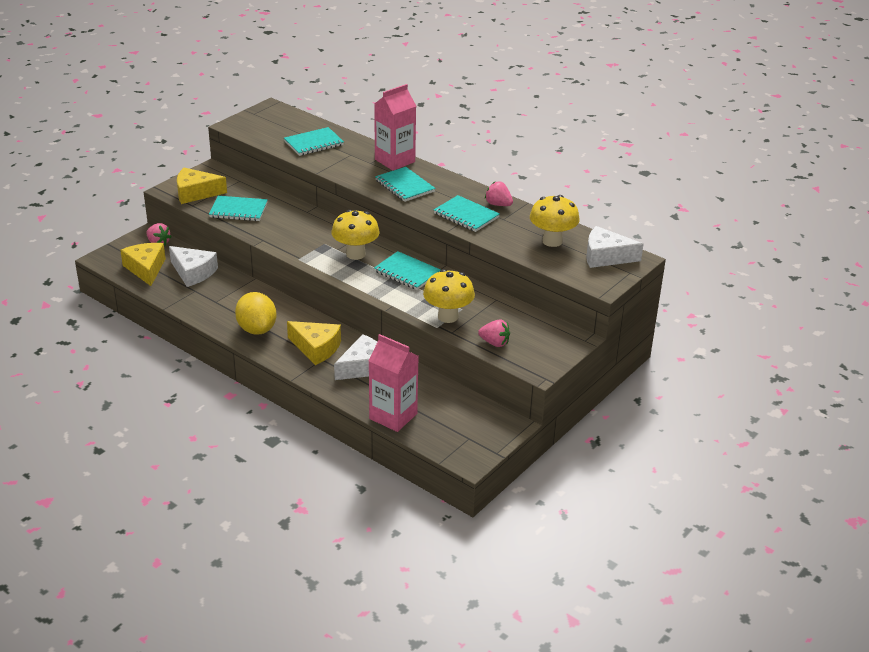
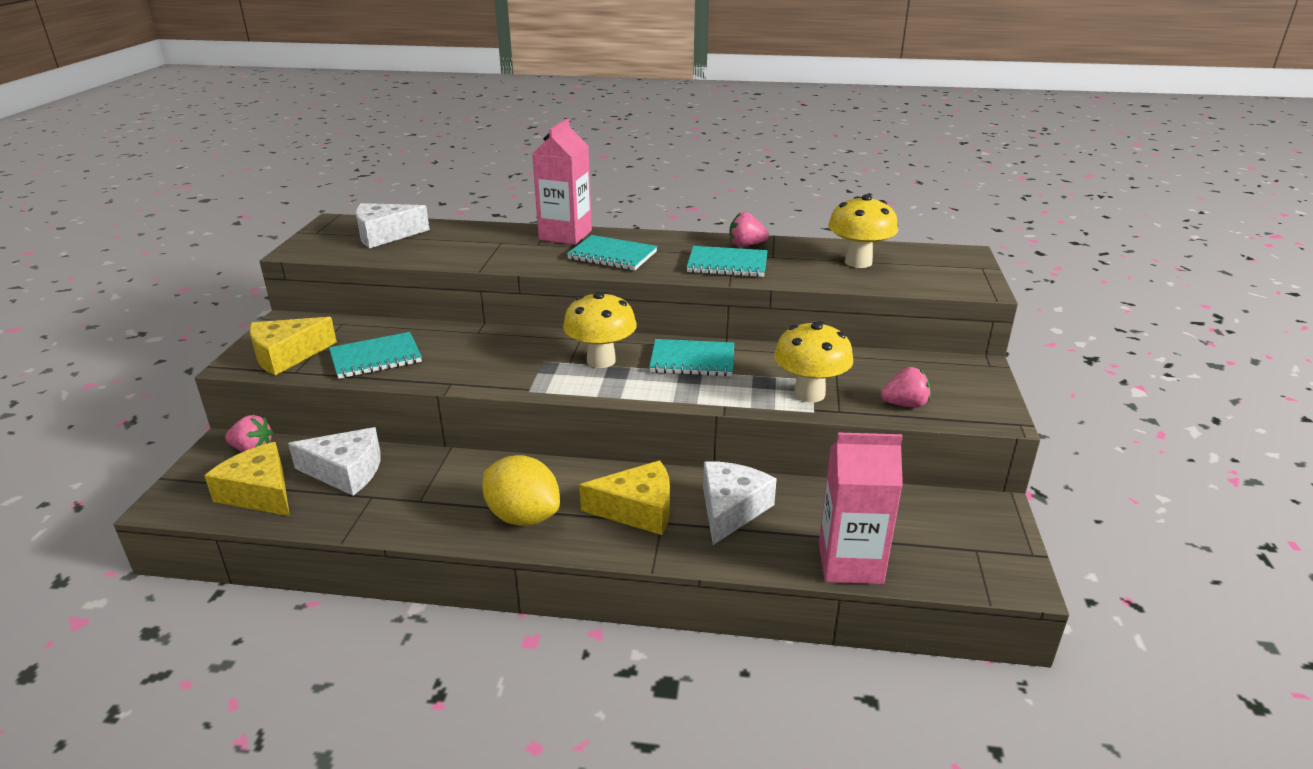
camera: 30 degrees left, 5 degrees down
(314, 143) = (437, 243): turquoise notebook -> none
(605, 257) = (934, 260): white cheese -> white cheese (385, 235)

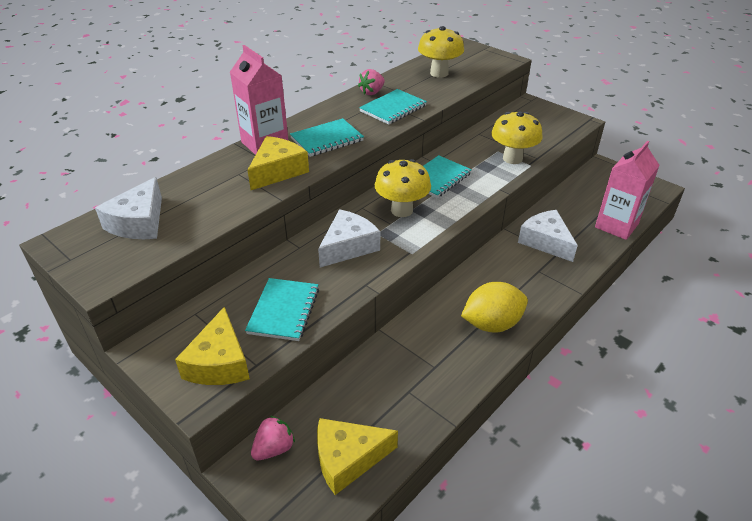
camera: 55 degrees left, 10 degrees up
(346, 472) = (363, 396): white cheese -> white cheese (348, 246)
(637, 510) = (520, 275): yellow cheese -> yellow cheese (278, 171)
(905, 404) = (547, 138): pink strawberry -> none

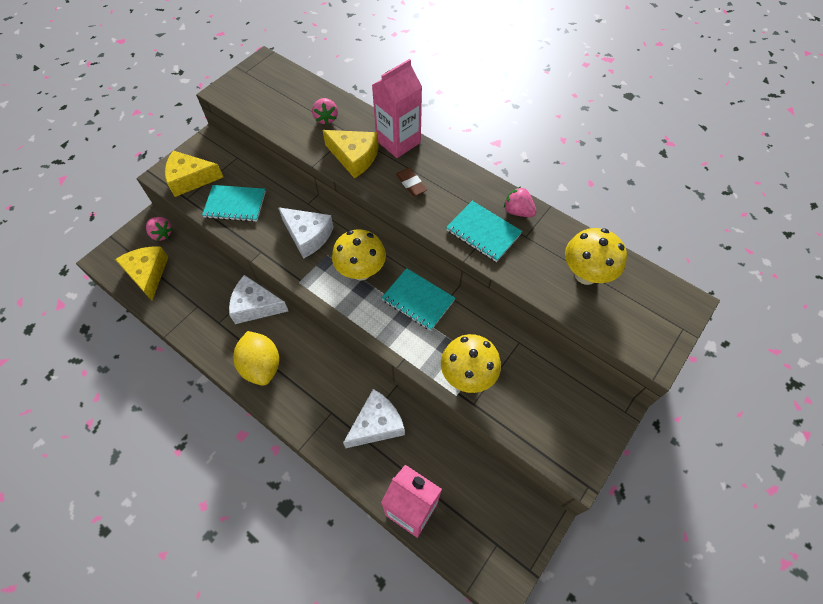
camera: 85 degrees right, 20 degrees up
(139, 222) = (283, 93): white cheese -> white cheese (255, 306)
(206, 189) = (326, 118): none -> pink strawberry
(327, 139) = (411, 184): turquoise notebook -> brown eraser

